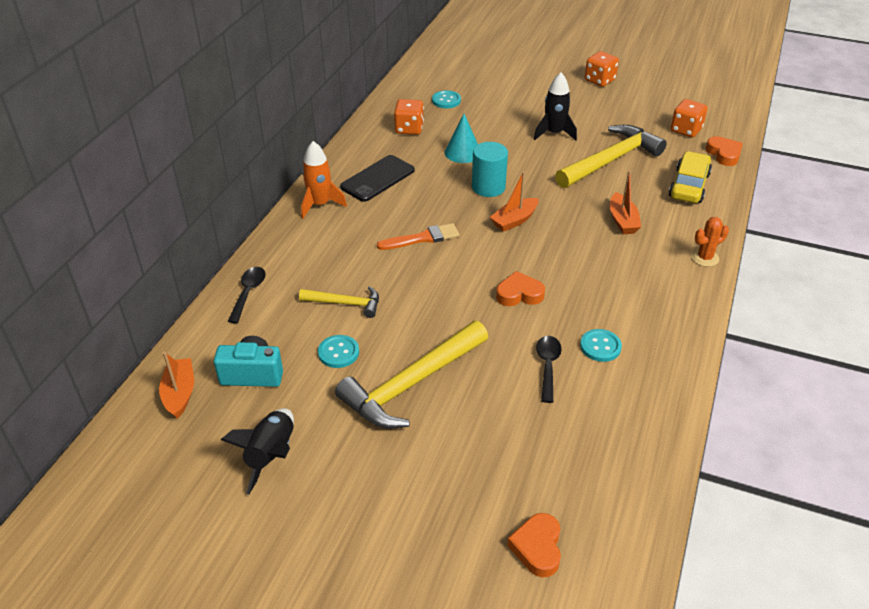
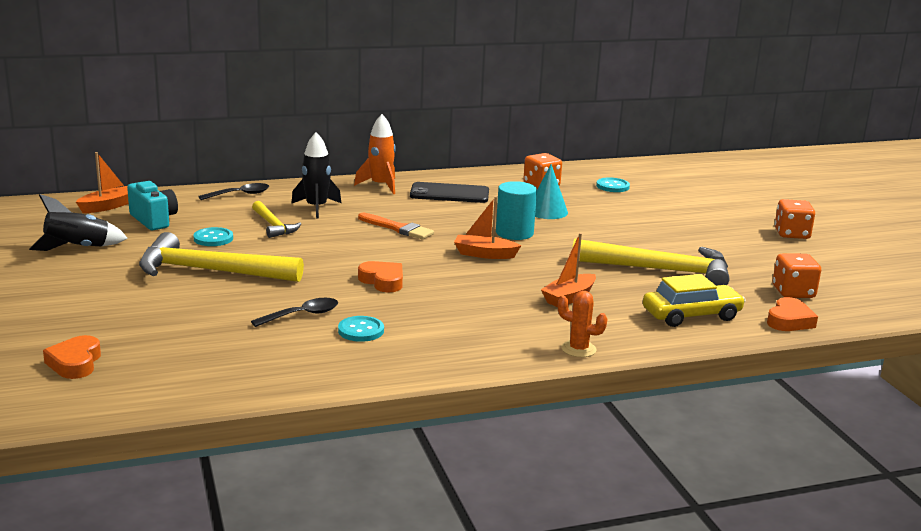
camera: 50 degrees right, 20 degrees down
(537, 547) = (75, 363): orange heart -> orange heart turned 60 degrees counterclockwise
(554, 133) = (653, 237): black rocket -> black rocket (316, 208)

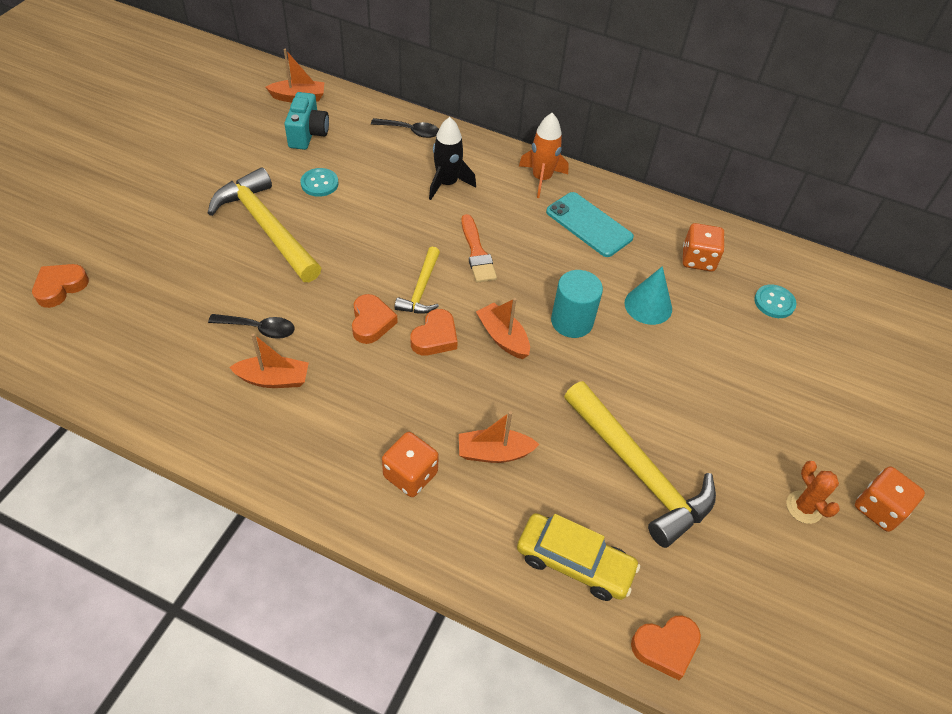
camera: 40 degrees right, 30 degrees up
(78, 248) = (218, 144): black rocket -> none
(273, 225) = (384, 190): yellow hammer -> yellow hammer (421, 289)
(361, 330) = (274, 379): turquoise button -> orange boat
(440, 270) = (435, 337): none -> orange heart
(449, 194) = (589, 224): black phone -> turquoise phone
(578, 349) = (405, 533): orange cactus -> orange cactus (804, 507)
(793, 292) = (736, 606): orange dice -> orange dice (410, 475)

